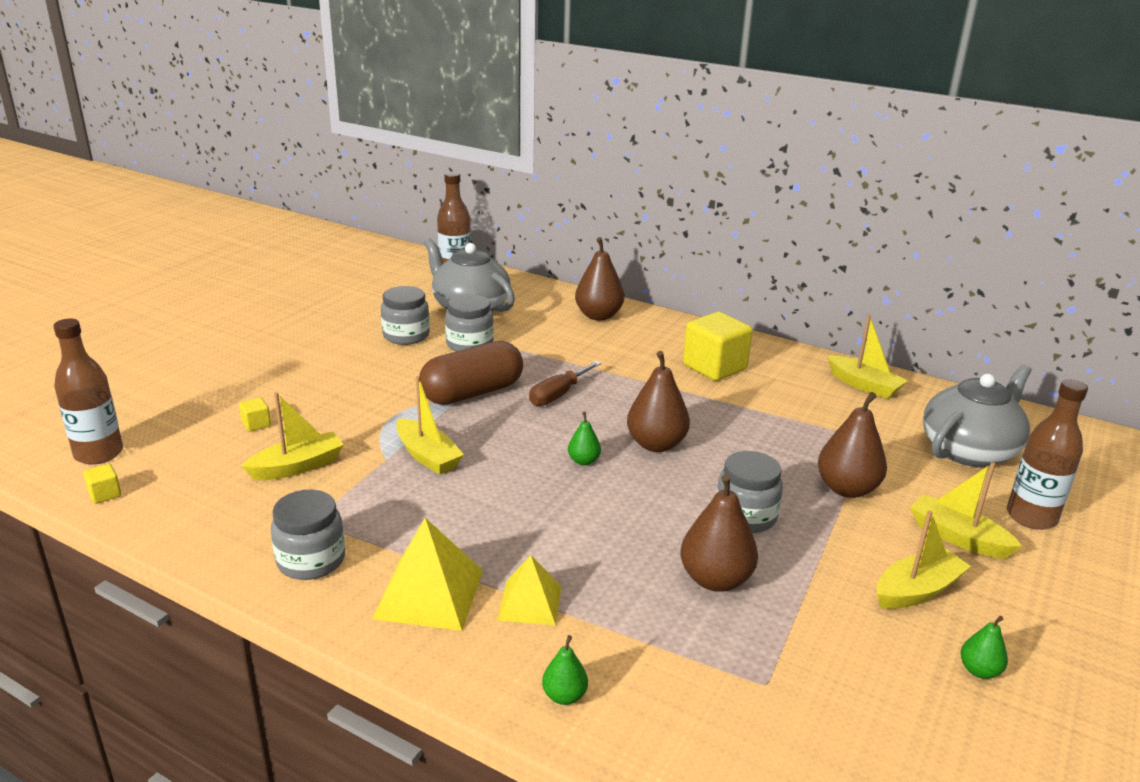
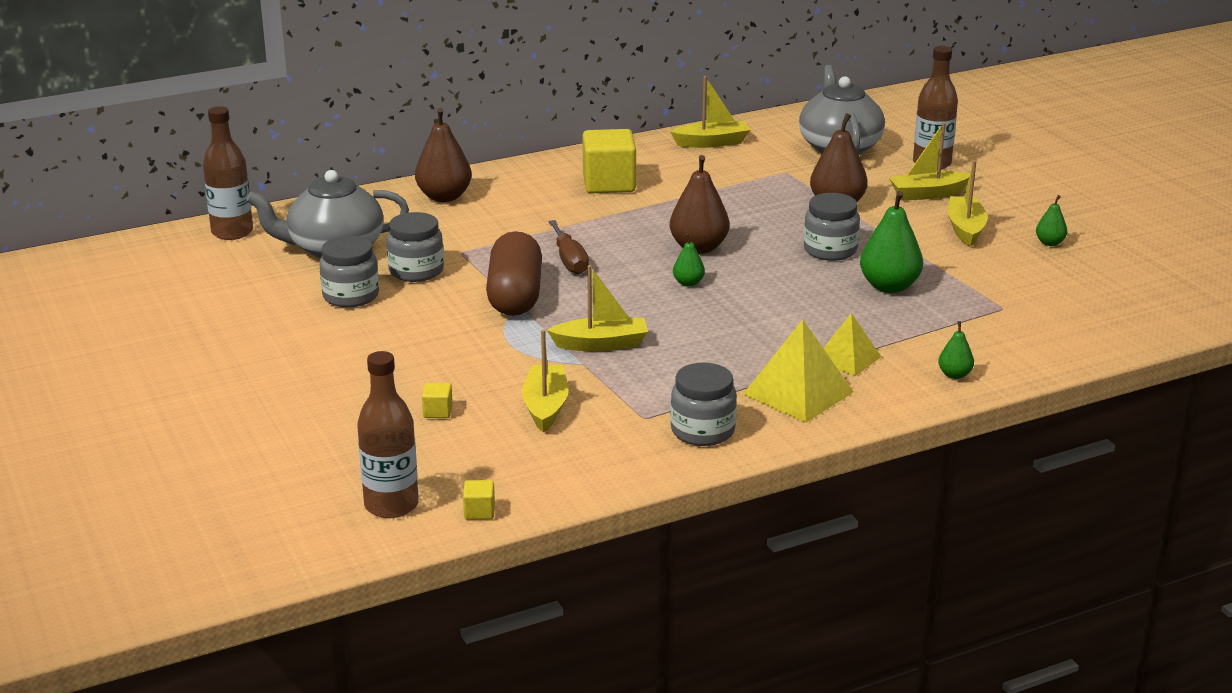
camera: 55 degrees left, 0 degrees up
(715, 579) = (889, 286): brown pear -> green pear

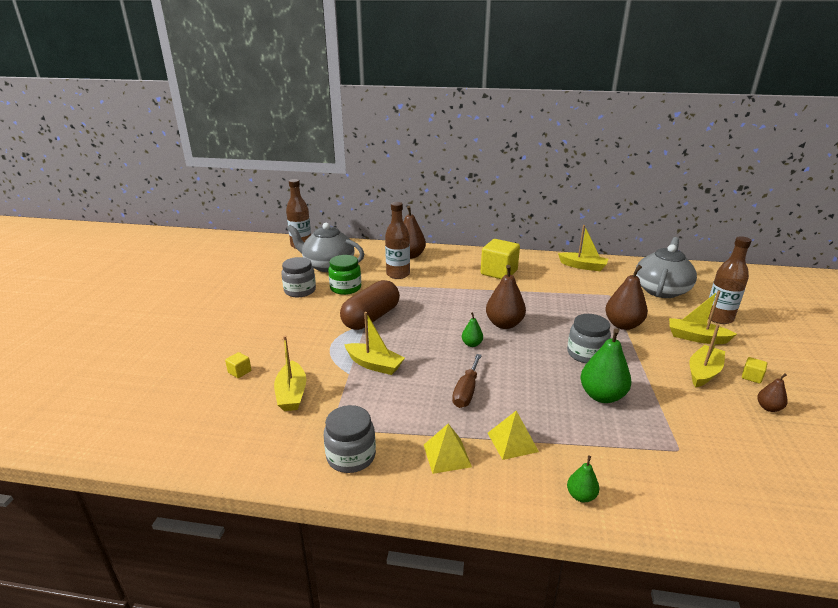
camera: 35 degrees right, 0 degrees up
(391, 505) = (131, 423): brown bottle -> brown bottle (398, 274)
(416, 271) = (345, 288): grey jar -> green jar
(479, 512) = (158, 452): yellow cube -> yellow cube (751, 377)
(545, 407) = (291, 394): yellow boat -> yellow boat turned 135 degrees clockwise
(569, 260) = (424, 307): brown screwdriver -> brown screwdriver (466, 391)
(798, 393) = (447, 455): yellow pyramid -> yellow pyramid, size x0.64
(1050, 243) = (768, 408): green pear -> brown pear

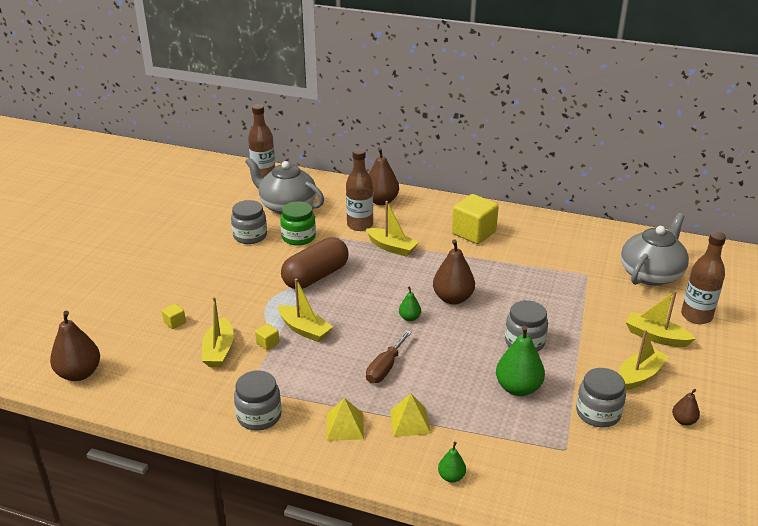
camera: 10 degrees right, 5 degrees up
(583, 266) = (575, 234): yellow boat -> yellow boat (391, 247)
(623, 325) = (582, 313): brown pear -> brown pear (79, 373)
(688, 410) = (598, 413): none -> grey jar
(751, 377) = (688, 387): yellow cube -> yellow cube (267, 343)

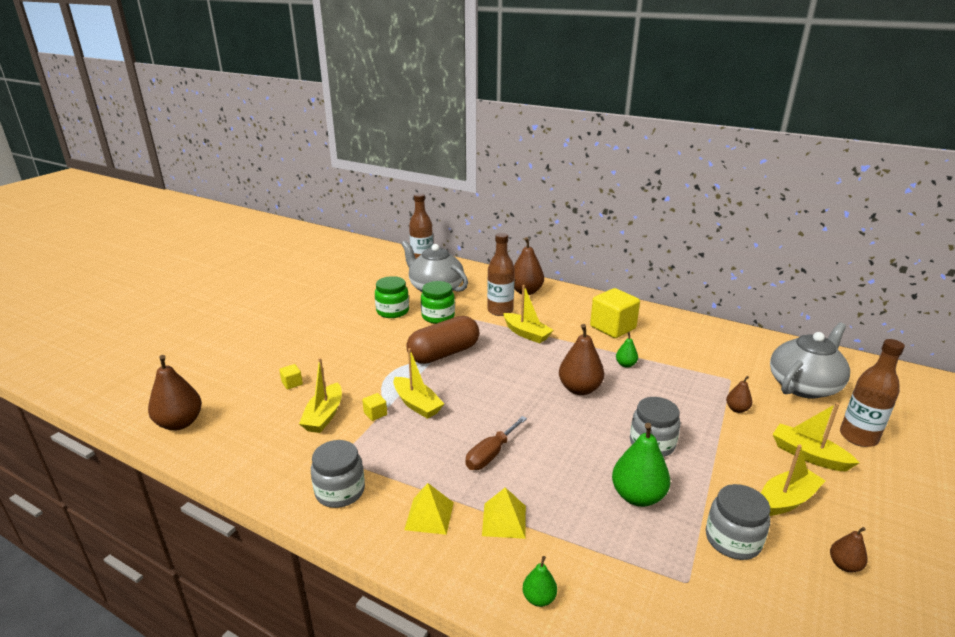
camera: 10 degrees right, 5 degrees down
(250, 236) = (392, 311): grey jar -> green jar
(409, 318) = (529, 404): green pear -> green pear (625, 364)
(594, 302) = (737, 409): none -> brown pear

